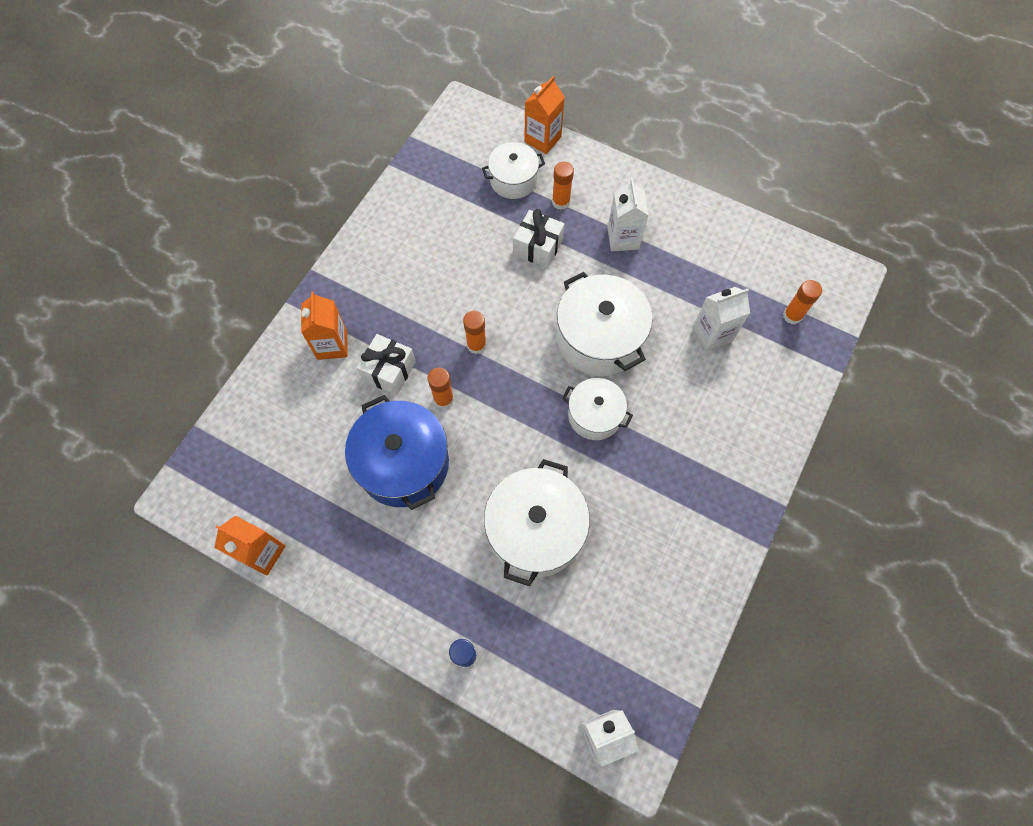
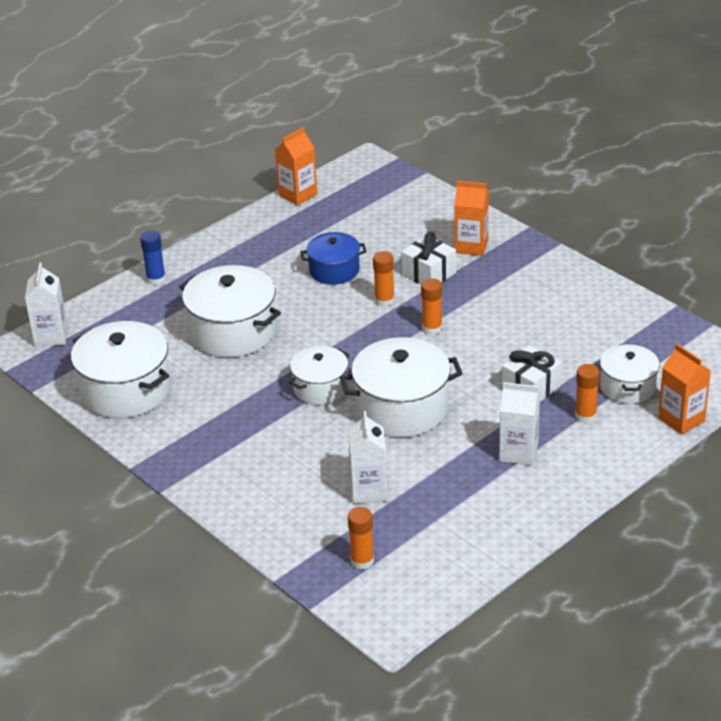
camera: 110 degrees right, 30 degrees down
(403, 464) = (334, 270): blue pot -> blue pot, size x0.60
(662, 604) = (125, 390): none -> white pot

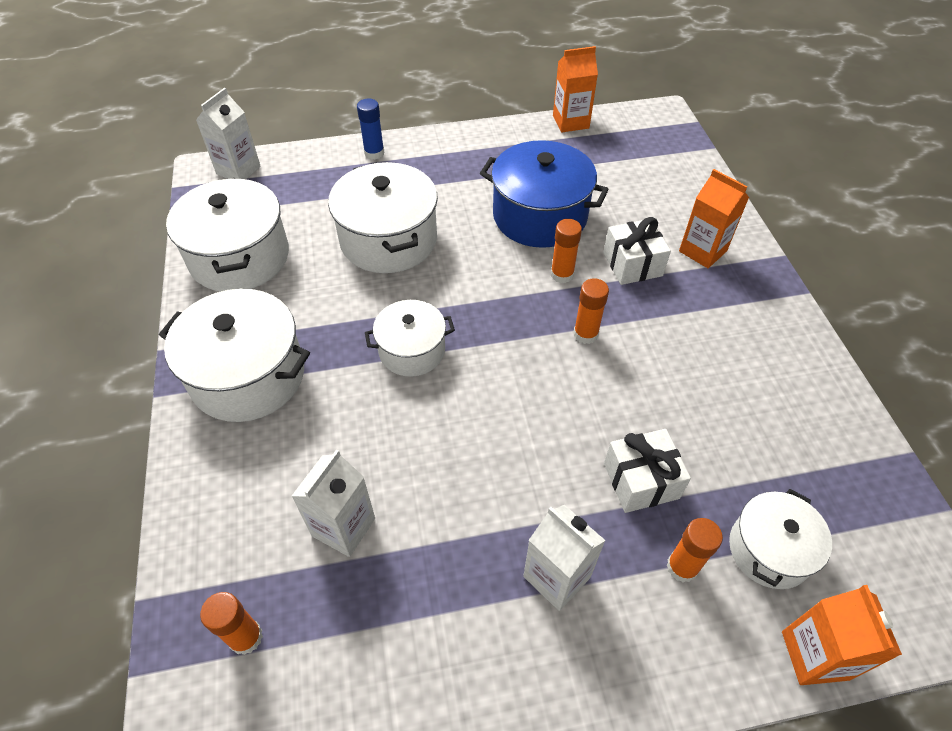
camera: 30 degrees right, 15 degrees up
(334, 270) = (540, 216): blue pot -> blue pot, size x1.66
(402, 408) = (472, 426): white pot -> white pot (248, 375)

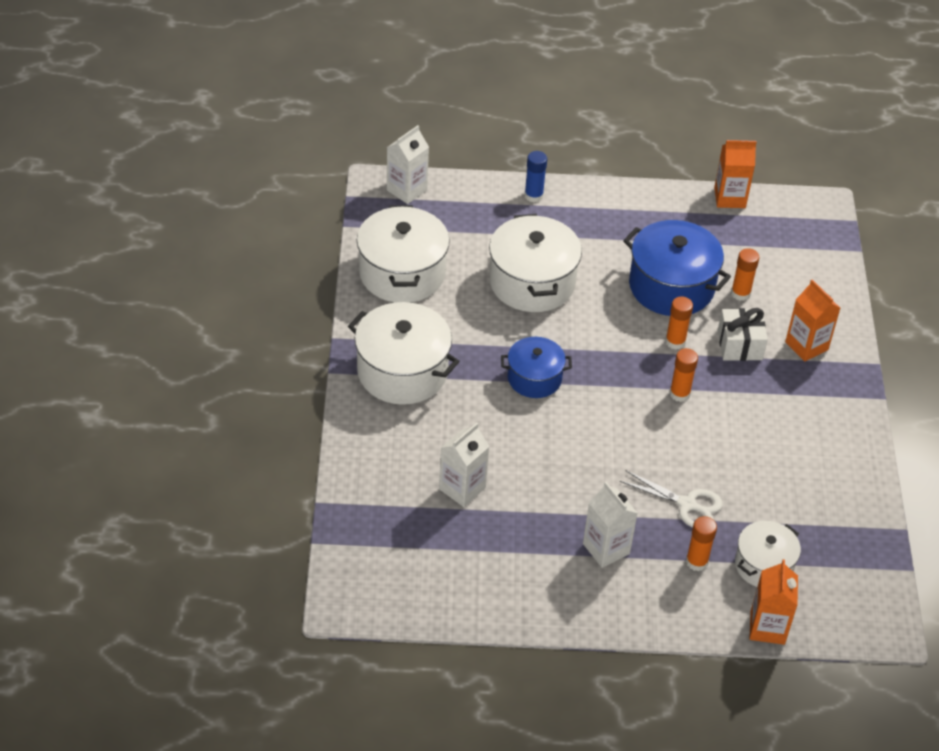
camera: 10 degrees right, 5 degrees down
(246, 637) = (388, 538): orange glue stick -> orange glue stick (740, 293)
(412, 350) = (534, 378): white pot -> blue pot
(641, 481) = (687, 504): white gift -> white scissors

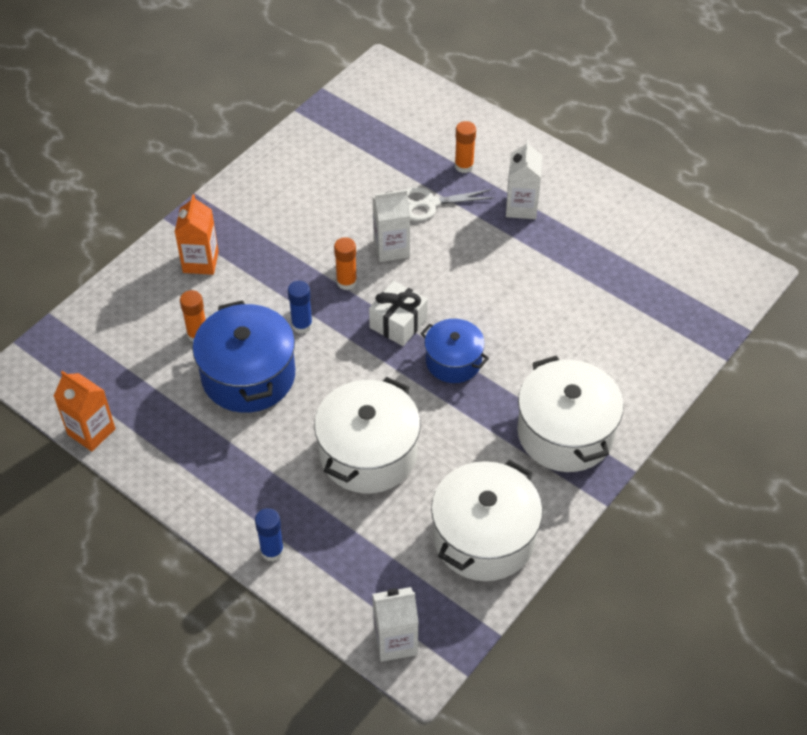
camera: 140 degrees left, 5 degrees up
(462, 488) = (594, 306): white carton -> white carton (391, 248)
(675, 342) = (302, 325): orange glue stick -> blue glue stick
(687, 504) = (430, 203): white scissors -> white scissors turned 75 degrees counterclockwise
(739, 345) = (252, 292): white gift -> white gift (398, 323)
(763, 565) = (419, 140): white pot -> none
(767, 627) = (458, 107): orange carton -> none

